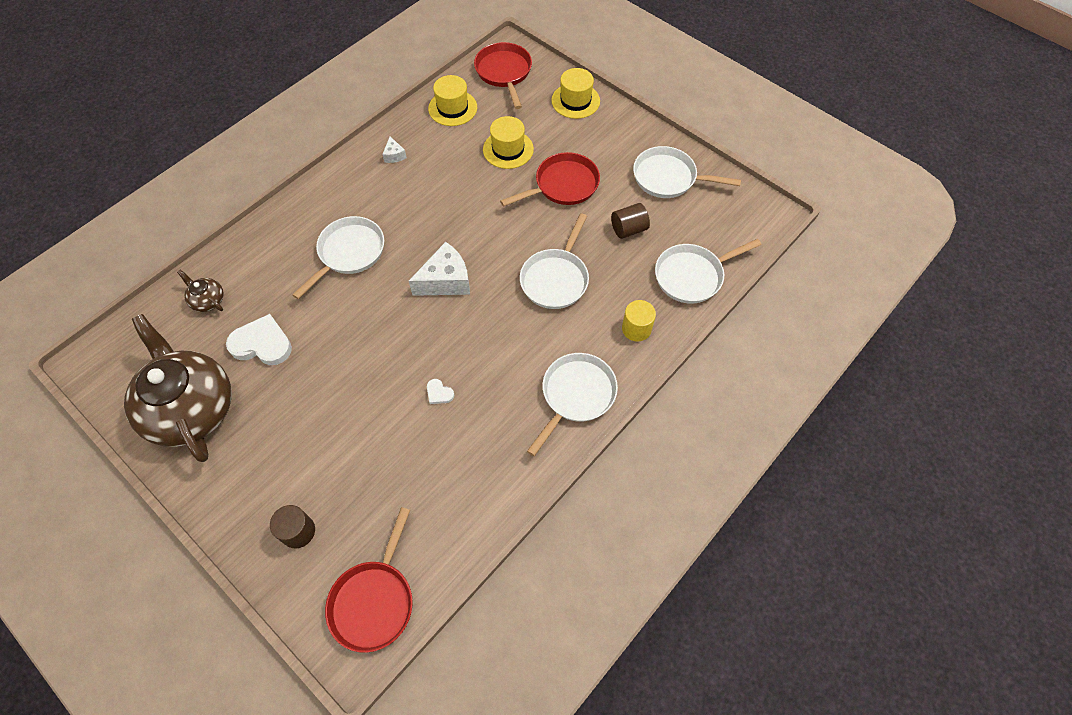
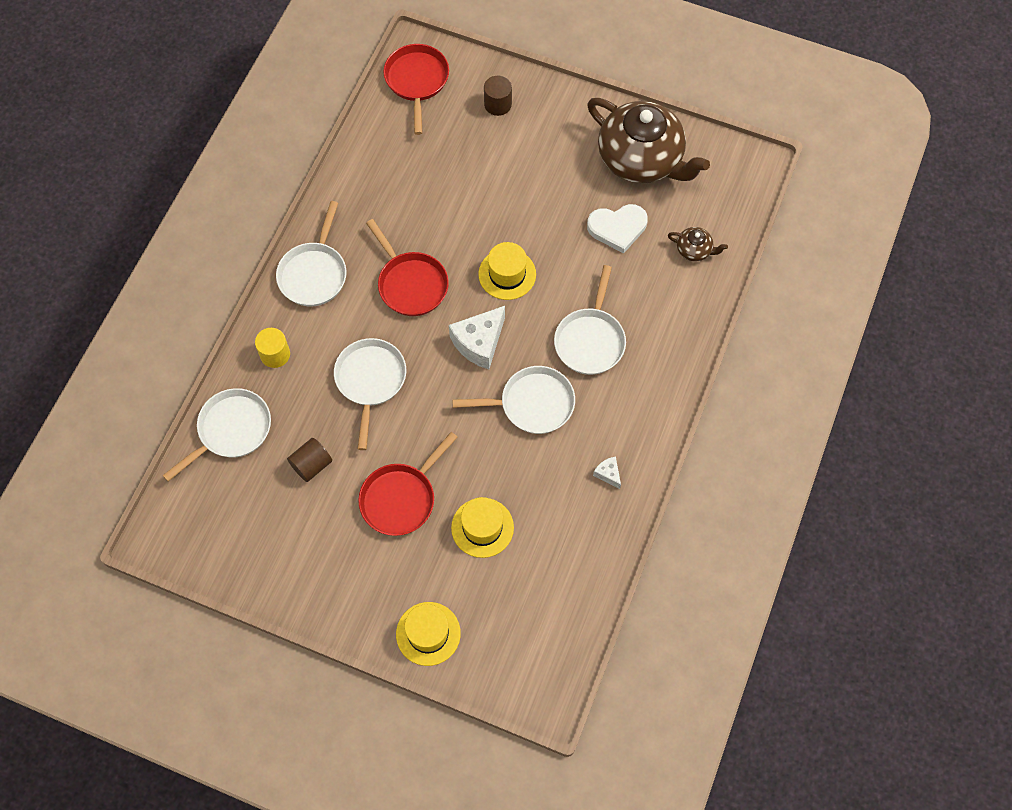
camera: 160 degrees right, 5 degrees up
(439, 393) = (436, 237): white heart -> none
(452, 108) = (575, 567): yellow hat -> yellow hat (507, 274)
(504, 73) = (536, 650): red pan -> red pan (410, 283)
(668, 178) = (283, 550): white pan -> white pan (532, 404)

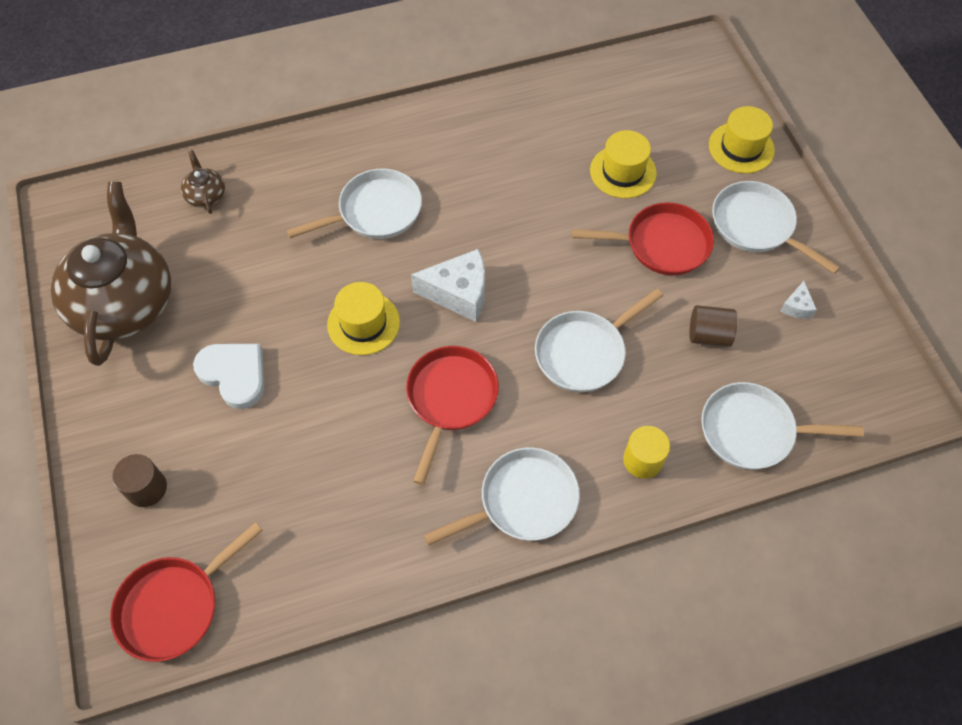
camera: 130 degrees left, 5 degrees down
(532, 404) = (479, 212): white pan -> white pan (756, 226)
(608, 474) = (490, 122): white cheese -> white cheese (796, 307)
(617, 228) = (230, 268): white heart -> white heart (234, 374)

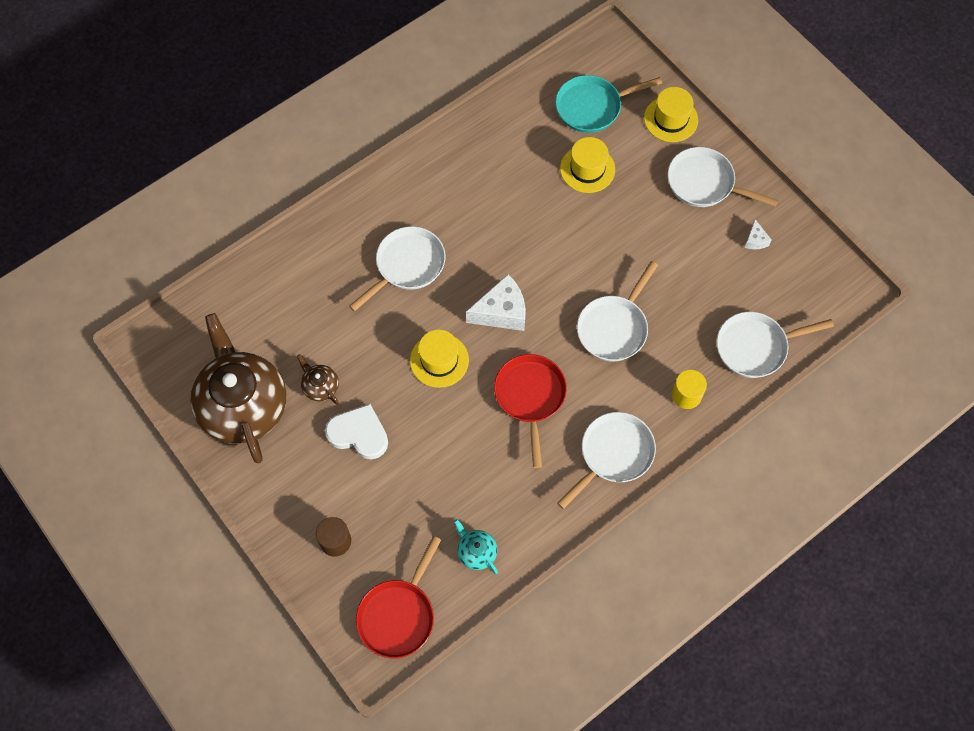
camera: 20 degrees left, 5 degrees up
(206, 195) = (263, 295): brown teapot -> brown teapot (320, 386)
(304, 561) = (476, 552): none -> turquoise teapot
(655, 111) = (592, 107): none -> turquoise pan
(661, 244) = (639, 221): red pan -> none
(708, 335) = (699, 283): brown cylinder -> none

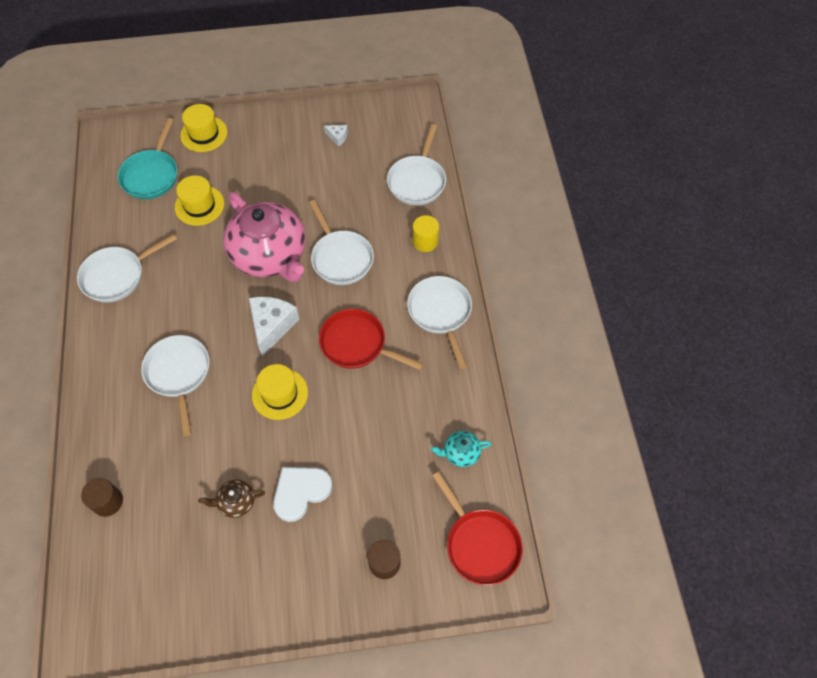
camera: 60 degrees left, 5 degrees down
(243, 405) = (206, 580): brown teapot -> none
(264, 287) = (108, 502): none -> brown cylinder
(574, 264) = (270, 255): none -> pink teapot
(705, 183) = (271, 142): white pan -> white pan (117, 276)

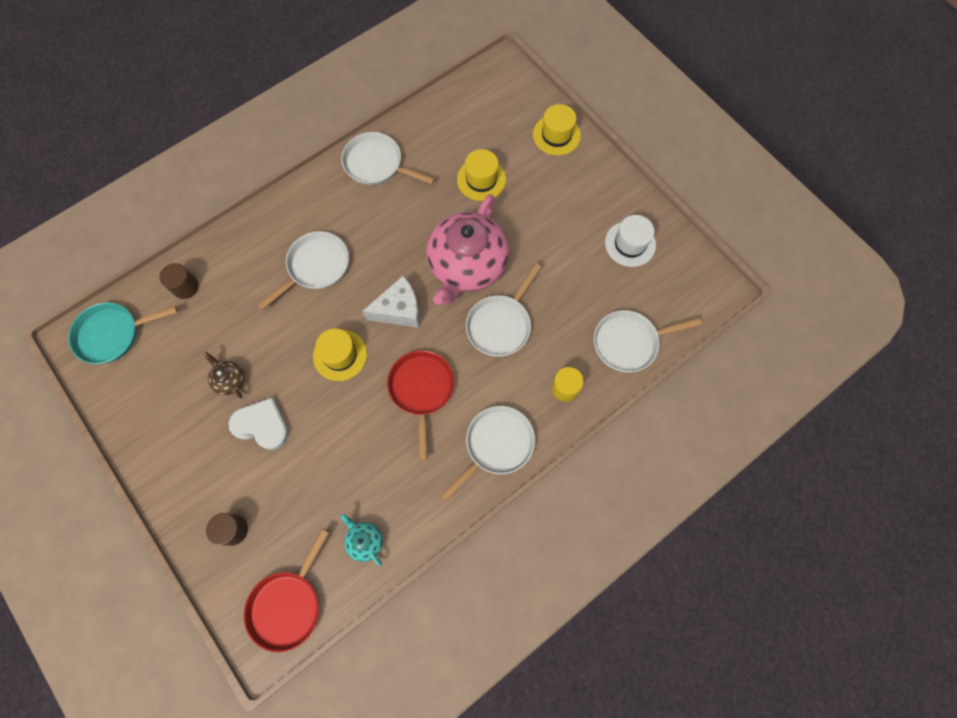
camera: 60 degrees right, 10 degrees up
(152, 175) = (488, 124): turquoise pan -> turquoise pan (113, 334)
(337, 137) = (630, 244): white cheese -> white hat

